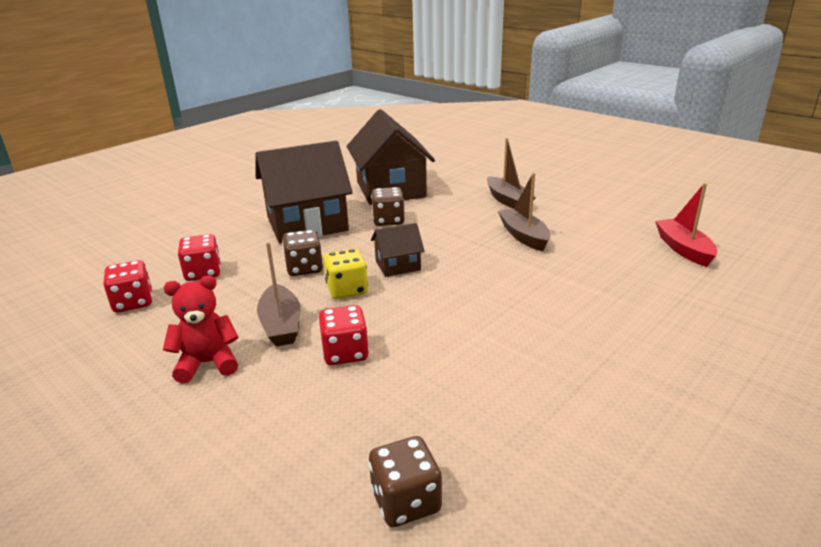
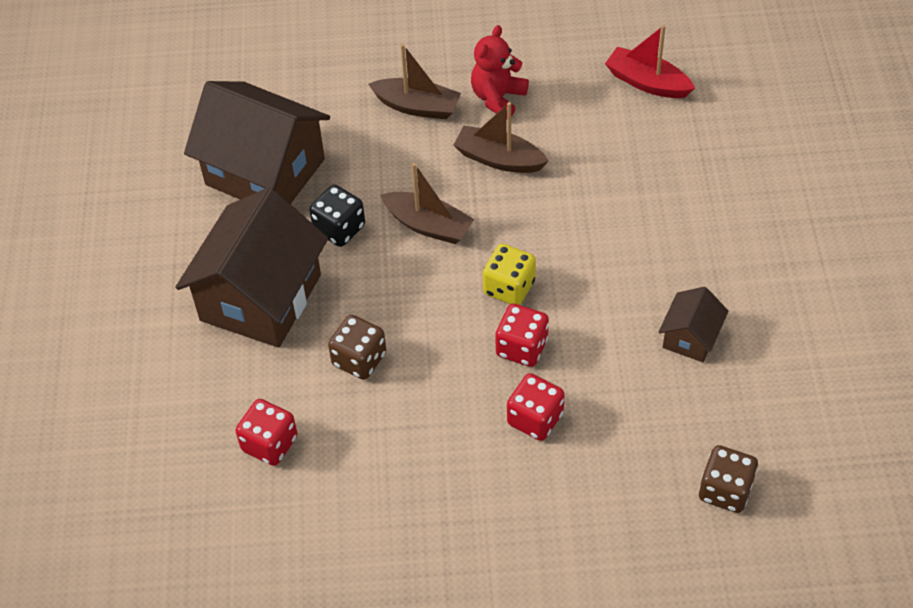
camera: 45 degrees left, 25 degrees up
(133, 302) = (267, 528): red dice -> red dice (522, 347)
(208, 363) = (447, 519): red teddy bear -> red teddy bear (498, 98)
(281, 325) = (443, 436): brown boat -> brown boat (428, 225)
(347, 290) = (438, 354): yellow dice -> yellow dice (509, 287)
(388, 220) = (339, 228): brown dice -> black dice
(398, 265) = (439, 288): brown house -> brown house (690, 337)

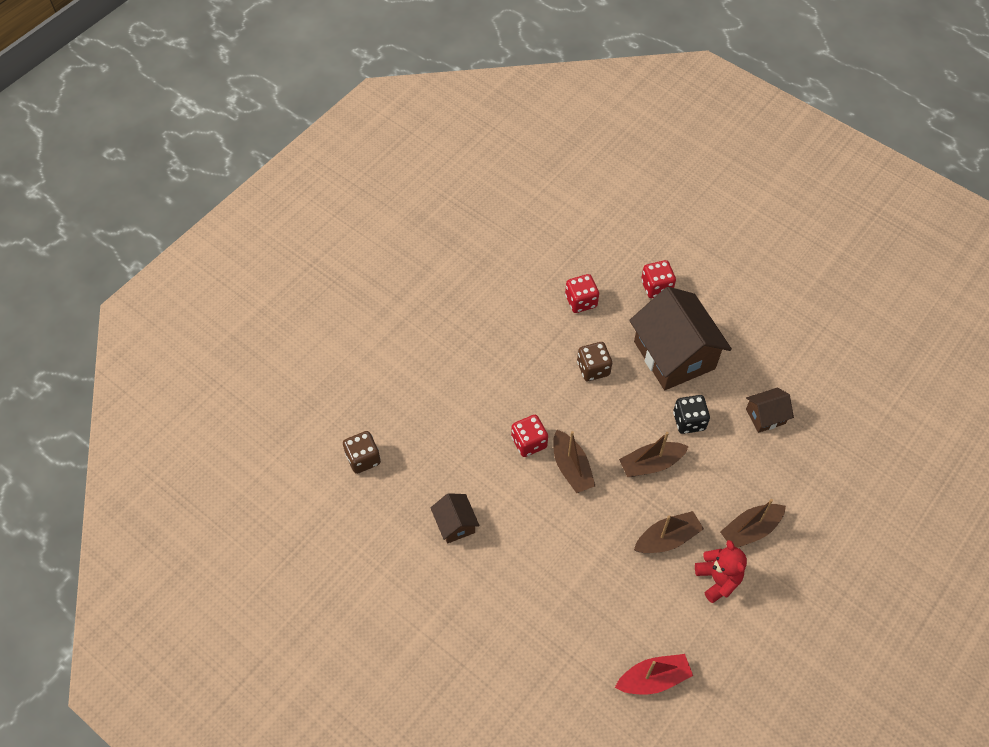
camera: 130 degrees right, 5 degrees up
(265, 172) = (765, 416): brown house -> brown house, size x0.47
(509, 287) = (571, 468): yellow dice -> brown boat
(535, 419) = (483, 414): red dice -> red dice (656, 287)

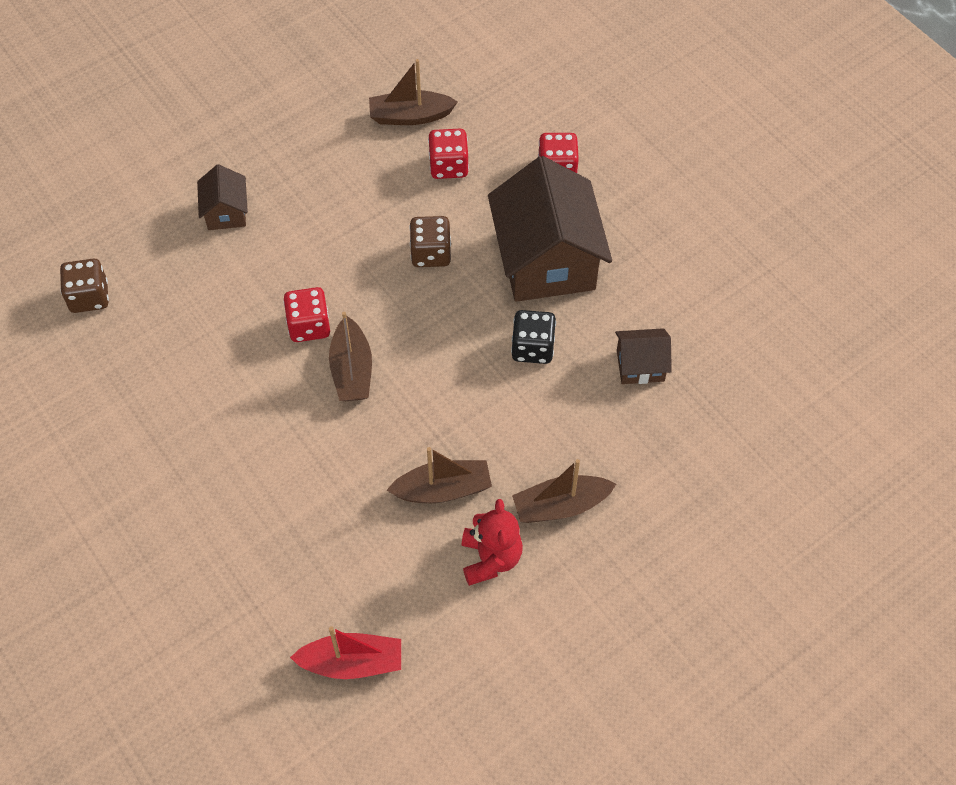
camera: 15 degrees right, 0 degrees up
(455, 524) = (172, 404): brown house -> brown house (226, 212)
(651, 464) = (459, 390): brown boat -> brown boat (410, 116)

